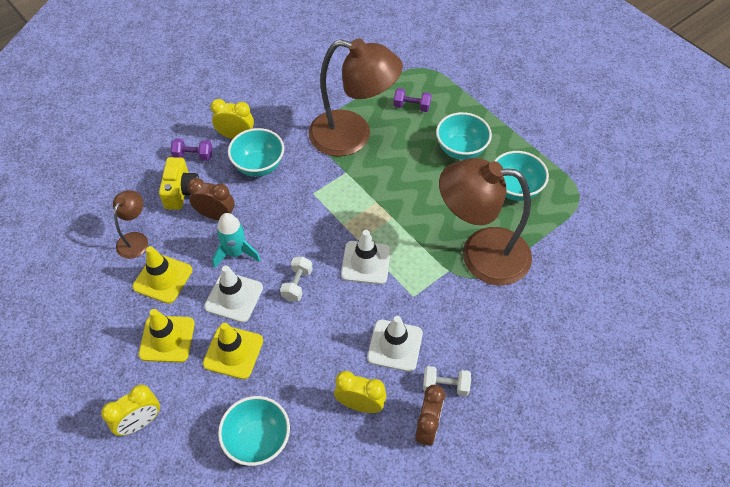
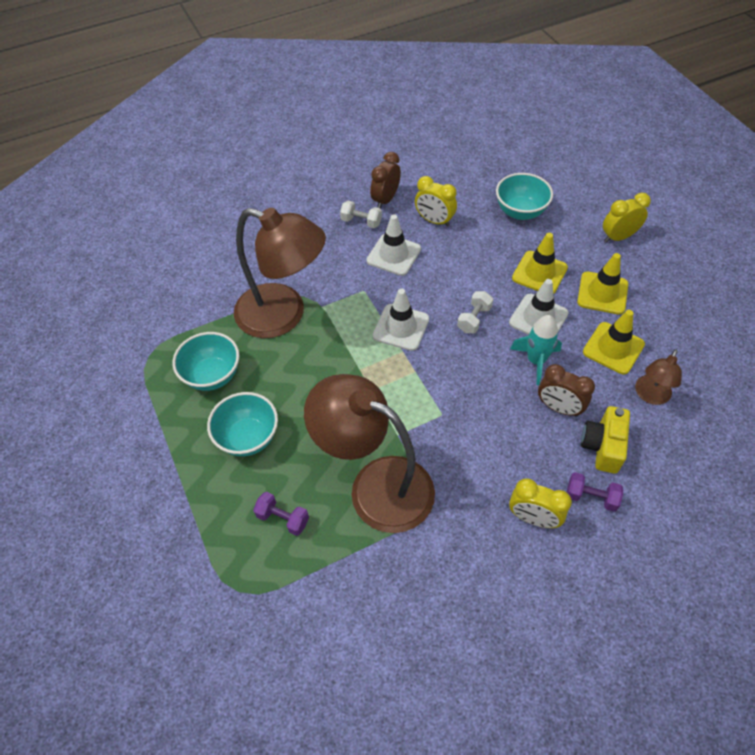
camera: 165 degrees left, 0 degrees up
(259, 166) = (504, 464): turquoise bowl -> none

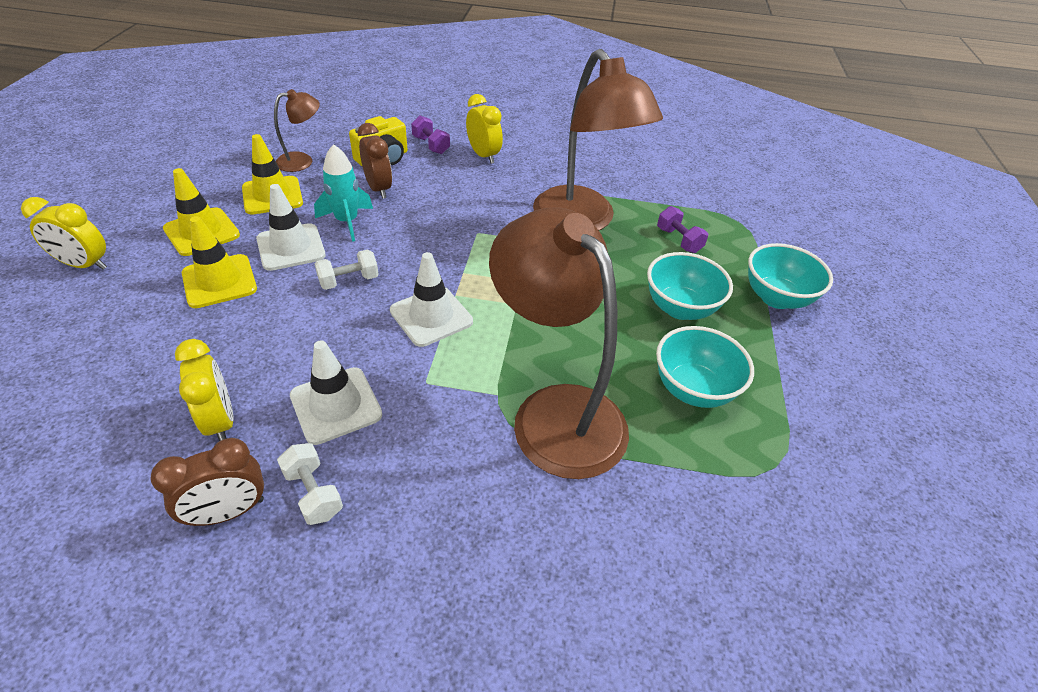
camera: 150 degrees left, 10 degrees down
(520, 212) = (110, 359): turquoise bowl -> turquoise bowl (776, 298)

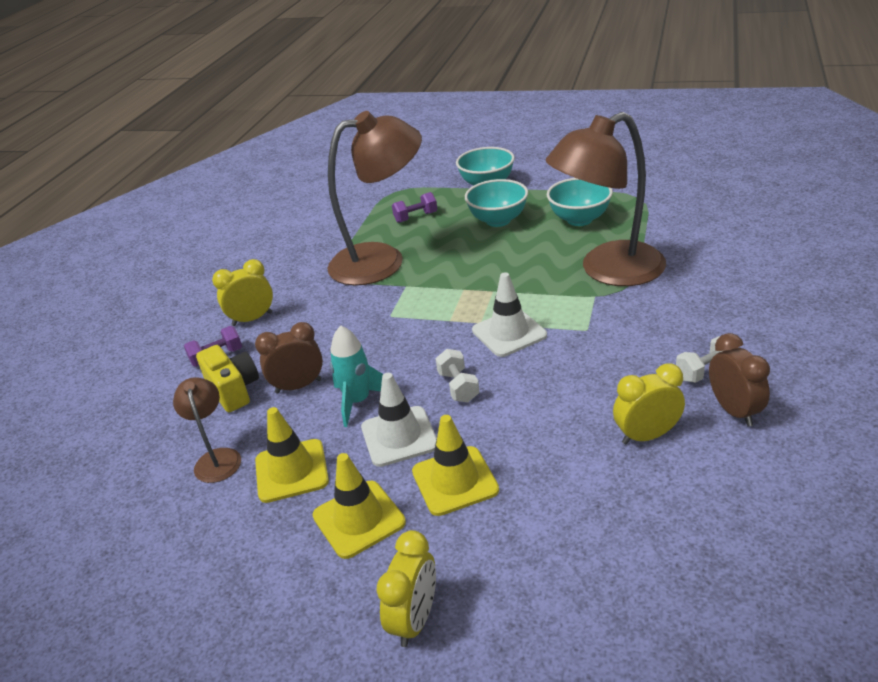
camera: 75 degrees left, 10 degrees down
(336, 405) = (618, 372): white traffic cone -> none

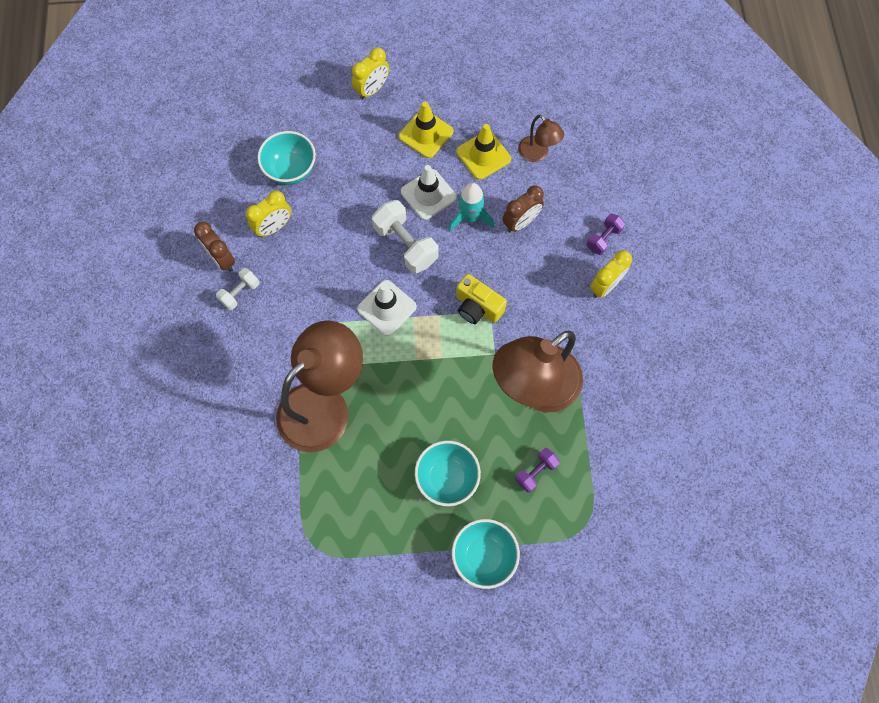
camera: 155 degrees right, 35 degrees up
(233, 390) = (566, 209): yellow camera -> yellow camera (477, 307)
(415, 619) = (372, 90): yellow clock -> yellow clock turned 135 degrees counterclockwise
(455, 481) = (381, 170): yellow traffic cone -> none
(458, 387) = (405, 245): white dumbbell -> white dumbbell, size x1.74
(579, 219) = (366, 491): turquoise bowl -> turquoise bowl (291, 170)

